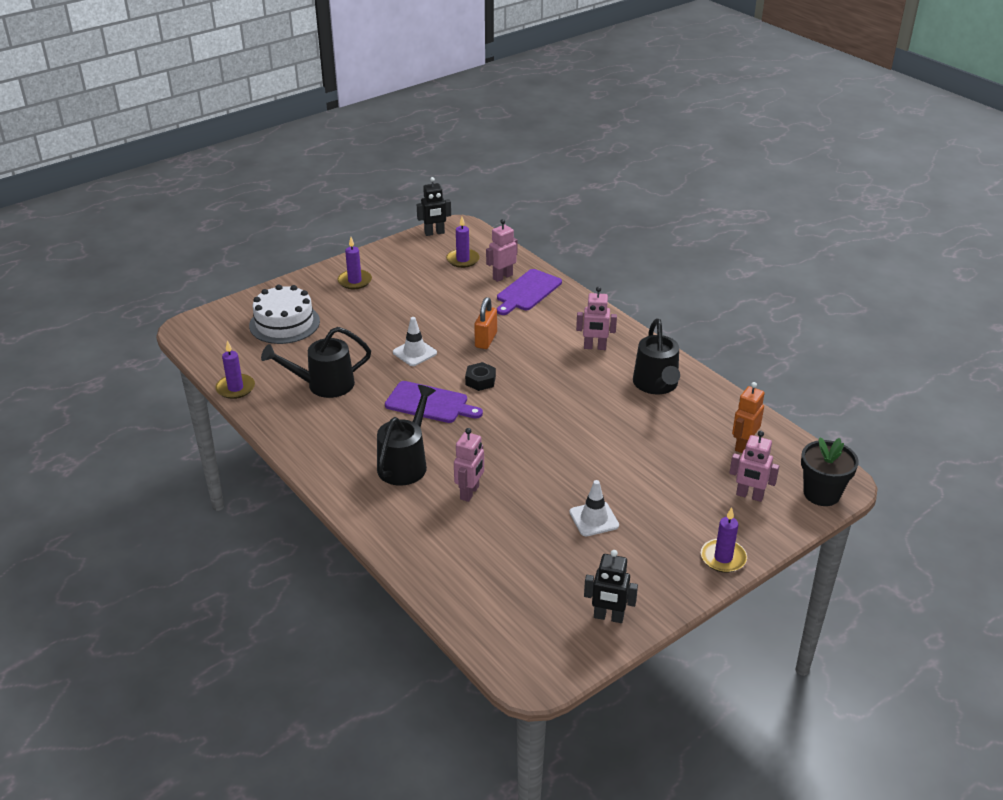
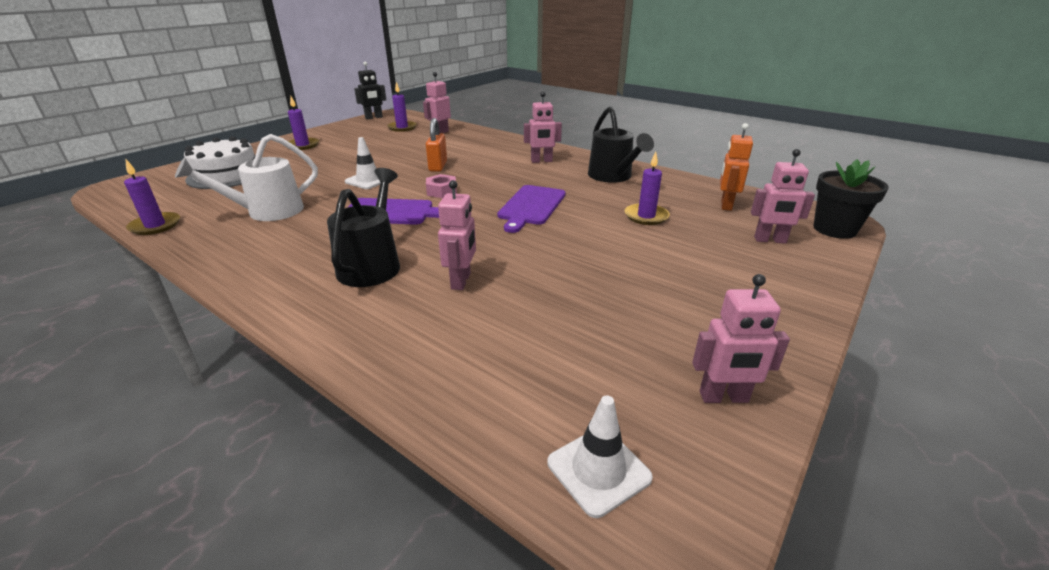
camera: 15 degrees left, 5 degrees down
(323, 385) = (267, 212): black watering can -> white watering can
(480, 381) = (441, 191): black nut -> pink nut
(527, 292) = (465, 138): purple cutting board -> purple cutting board (531, 206)
(594, 519) = (624, 284): white traffic cone -> white traffic cone (598, 470)
(608, 617) = (723, 397): black robot -> pink robot
(723, 558) = (800, 299): purple candle -> purple candle (646, 216)

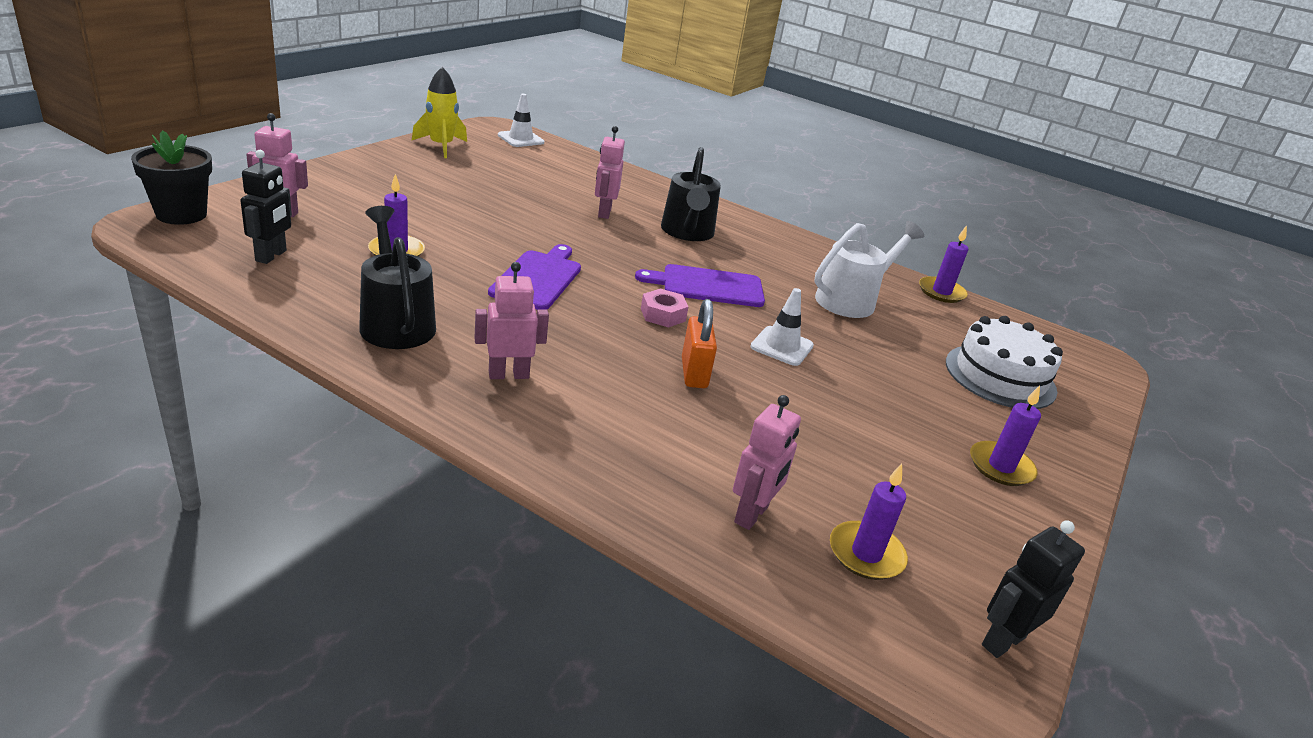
camera: 170 degrees right, 0 degrees up
(723, 397) = (441, 146): pink robot -> yellow rocket
(725, 205) = (271, 256): orange robot -> black robot

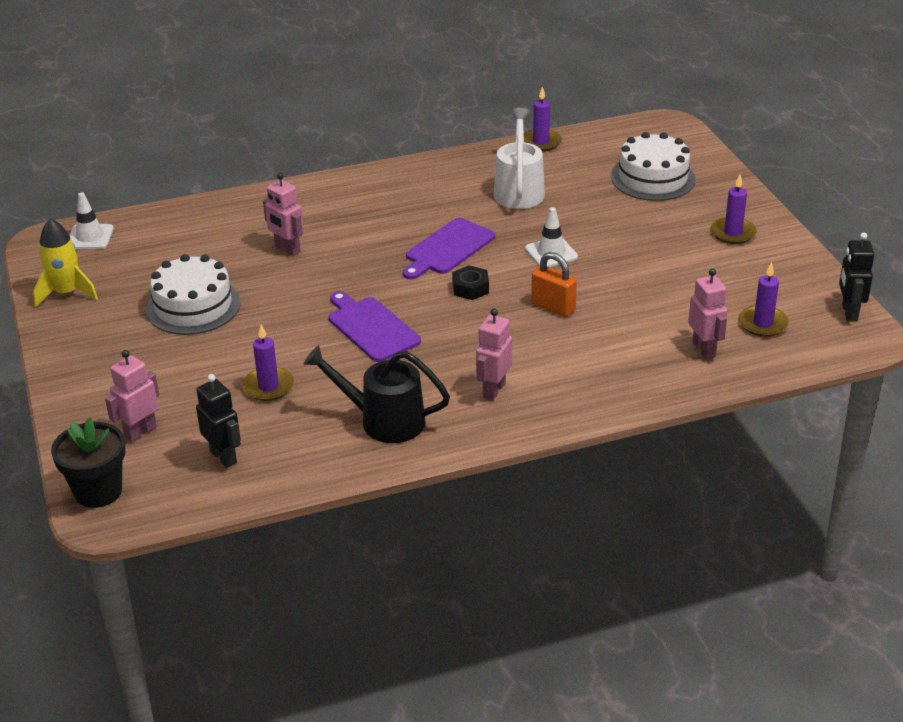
camera: 45 degrees left, 5 degrees up
(478, 194) = (193, 306): none -> white cake
(663, 315) = (470, 288): pink nut -> black nut
(687, 233) = (358, 220): black watering can -> none

